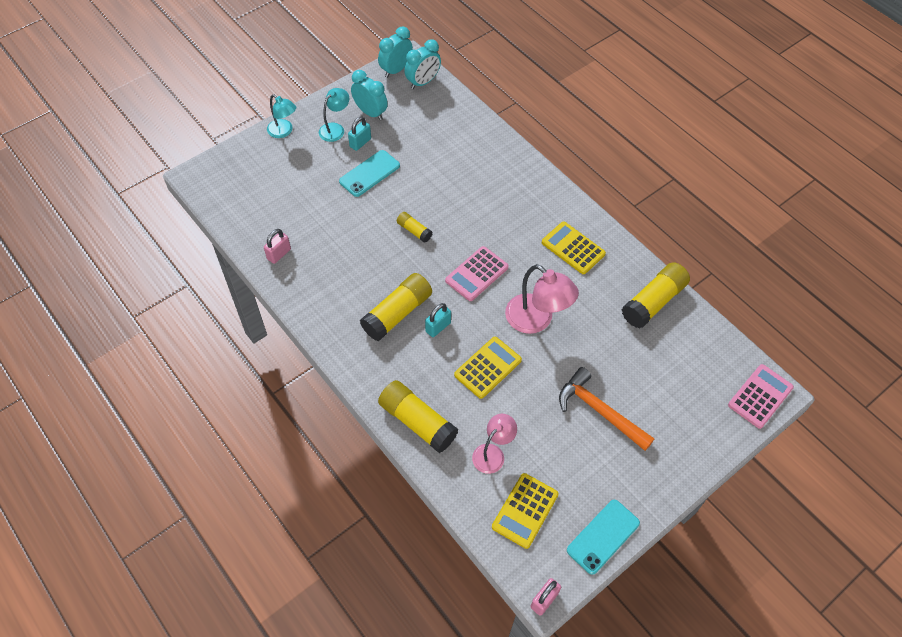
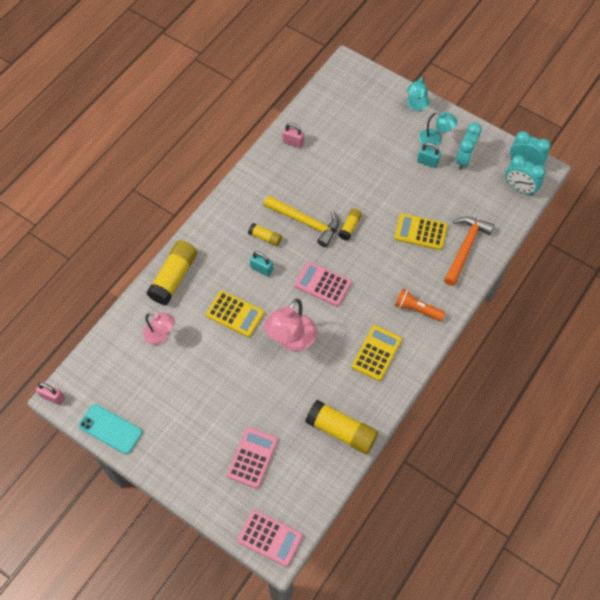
camera: 75 degrees right, 5 degrees up
(369, 173) = (397, 178): turquoise phone -> none
(392, 269) = (305, 222): none -> yellow hammer
(397, 313) = (265, 237): yellow glue stick -> yellow glue stick, size x0.52
(525, 510) = (119, 369): yellow calculator -> yellow calculator (420, 232)
(532, 201) = (417, 309): none -> orange flashlight
(600, 411) = (218, 406): orange hammer -> orange hammer (465, 248)
(668, 391) = (252, 458): none -> pink calculator

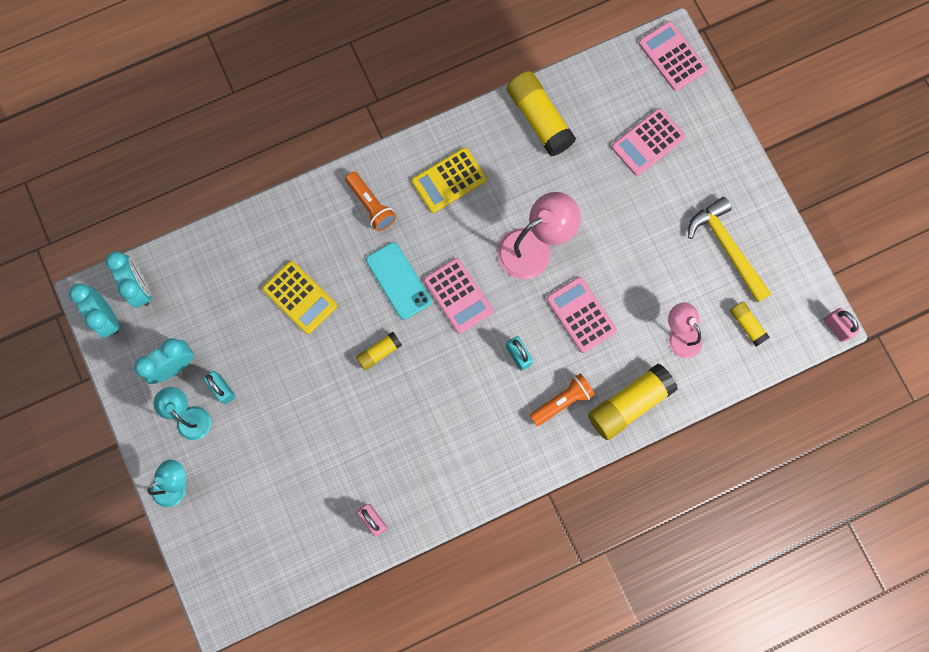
camera: 150 degrees left, 15 degrees up
(110, 429) = (786, 255): turquoise phone -> turquoise phone (398, 281)
(218, 257) = (562, 401): none -> orange flashlight
(235, 314) = (581, 315): yellow calculator -> pink calculator
(265, 237) = (490, 396): yellow glue stick -> yellow glue stick (747, 325)
(305, 222) = (428, 390): yellow hammer -> yellow hammer (727, 248)
(465, 248) = (263, 247): orange hammer -> none

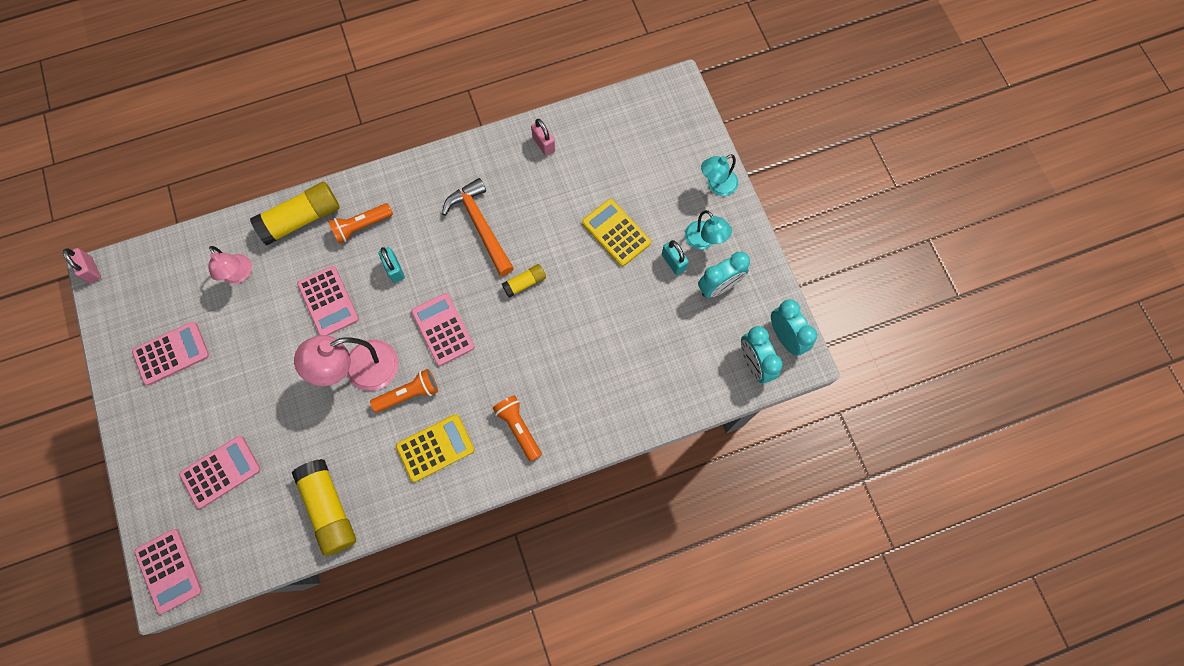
camera: 175 degrees left, 5 degrees down
(299, 297) = (597, 340): yellow calculator -> yellow calculator (616, 233)
(398, 281) = (499, 349): turquoise phone -> none
(433, 413) = (480, 226): none -> orange hammer
(482, 228) = (409, 394): none -> orange flashlight
(727, 248) = (171, 353): yellow hammer -> pink calculator
(747, 325) = (174, 279): yellow glue stick -> none

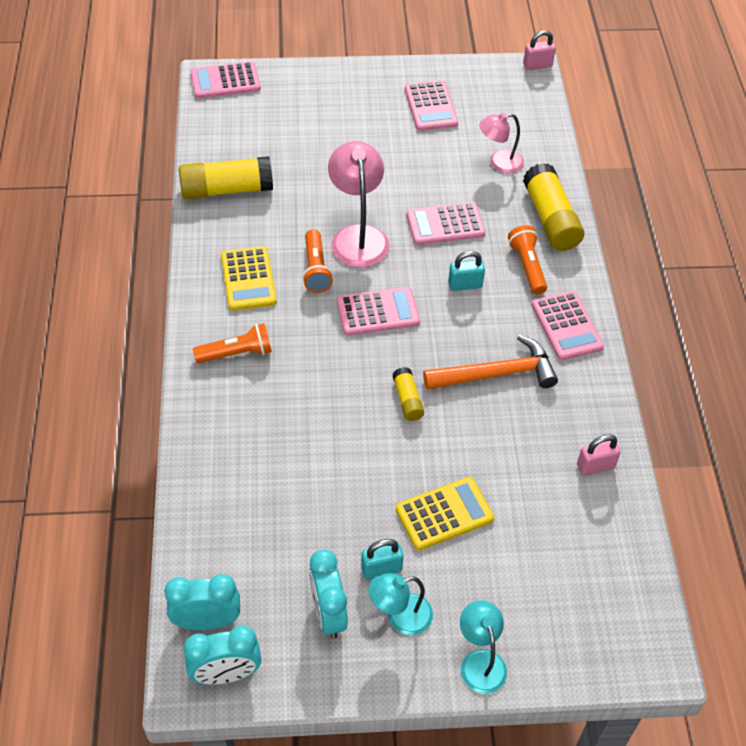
camera: 105 degrees right, 20 degrees down
(221, 472) = (298, 123): pink calculator -> pink calculator (566, 326)

